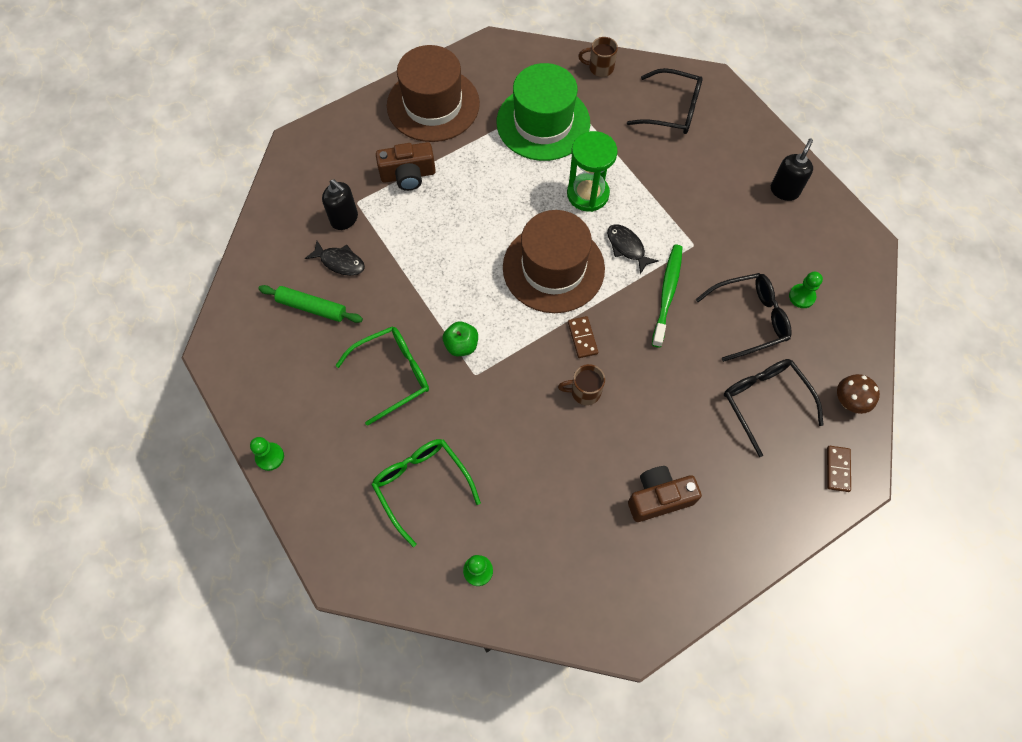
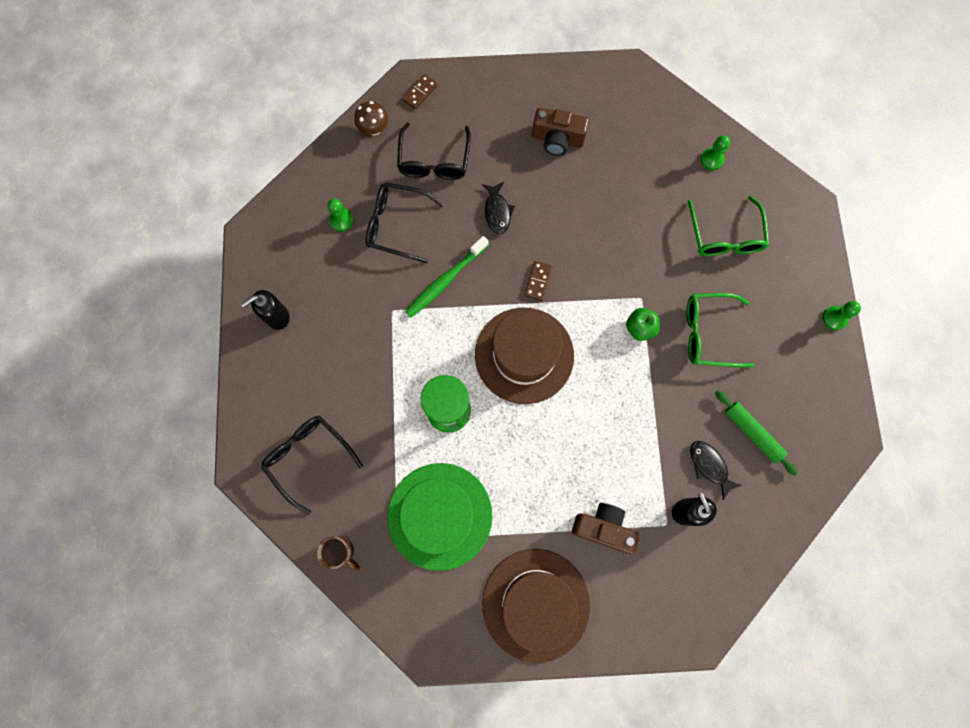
camera: 150 degrees left, 10 degrees up
(584, 392) = (563, 239): brown mug -> none
(627, 247) = (449, 339): black fish -> black fish (497, 212)

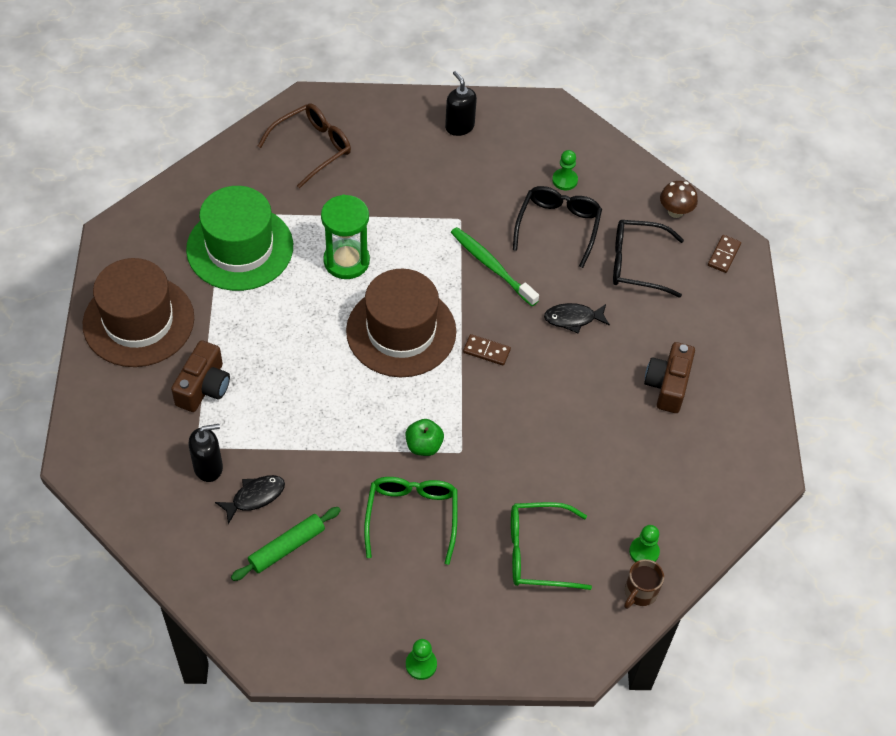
camera: 90 degrees right, 20 degrees down
(308, 458) = (312, 148): black glasses -> brown glasses
(341, 552) = (218, 170): brown mug -> brown mug (640, 592)
(420, 93) = (724, 255): brown domino -> brown domino turned 75 degrees clockwise

